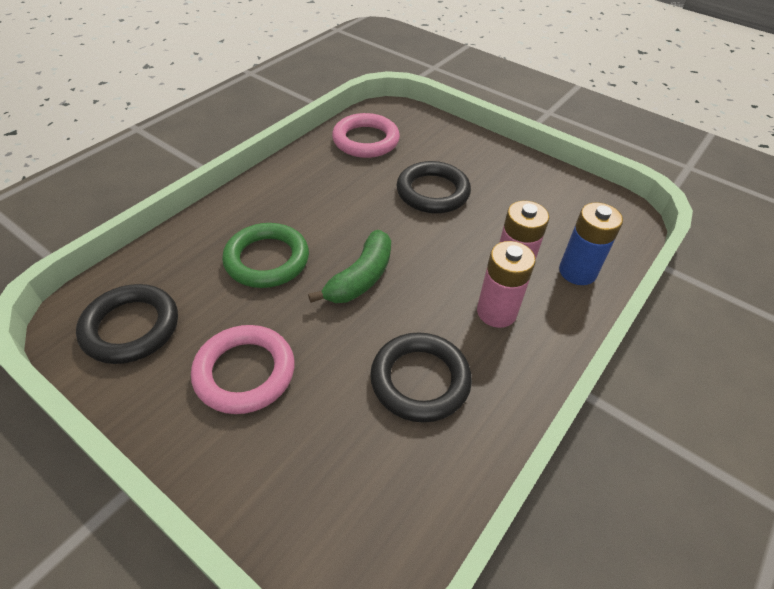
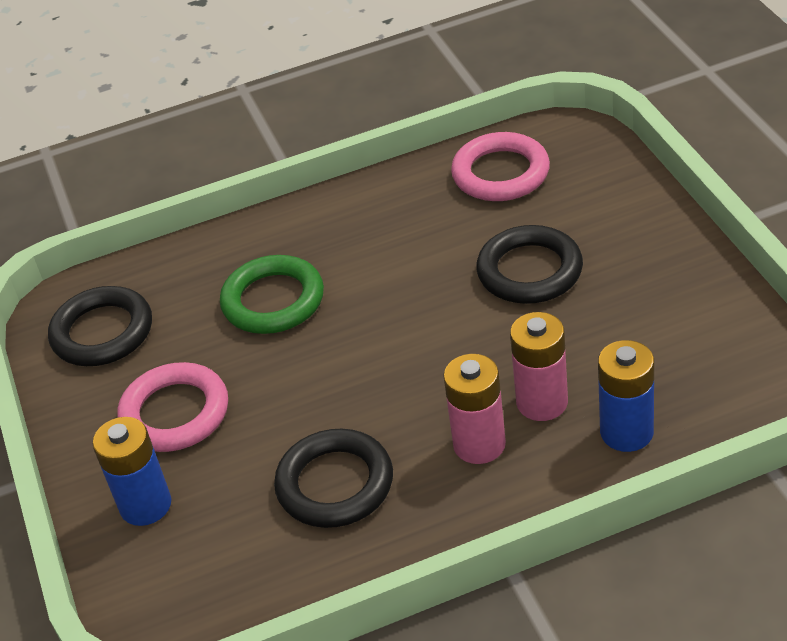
camera: 40 degrees right, 5 degrees down
(273, 464) = (145, 505): none -> blue battery
(360, 278) = (357, 354): green banana -> none

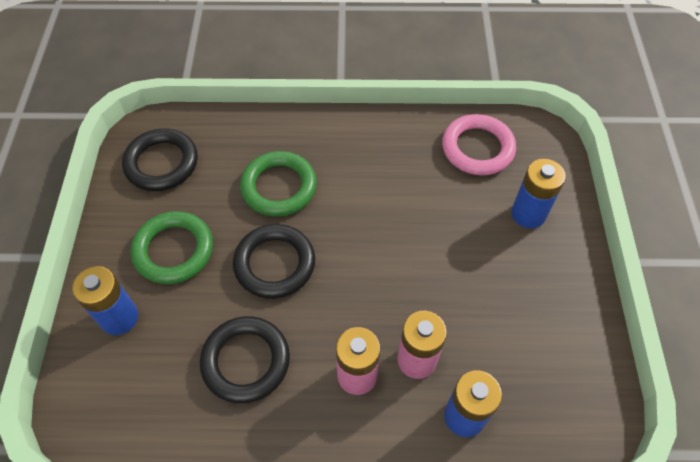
camera: 15 degrees right, 15 degrees up
(175, 413) = (174, 250): pink ring -> green ring
(529, 271) = (460, 241): black ring -> black ring (274, 264)
(596, 216) = (528, 214): none -> blue battery

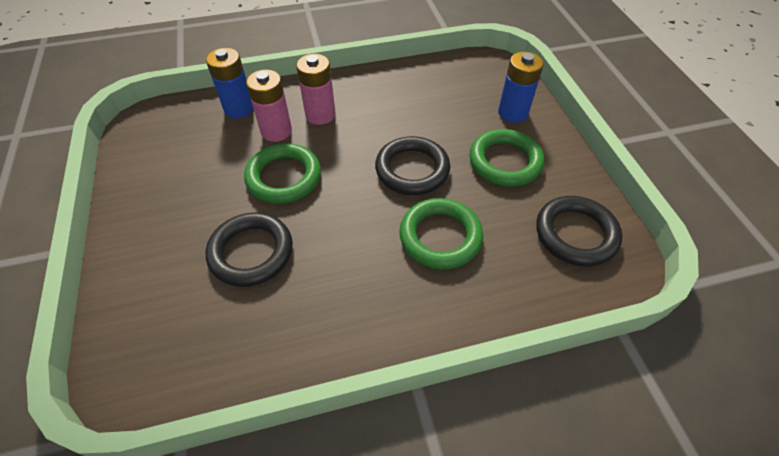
camera: 165 degrees right, 5 degrees down
(246, 361) = (404, 107): black ring -> black ring (251, 252)
(413, 286) = (284, 177): none -> green ring
(477, 148) = (217, 340): pink ring -> none
(528, 214) = (164, 267): blue battery -> none

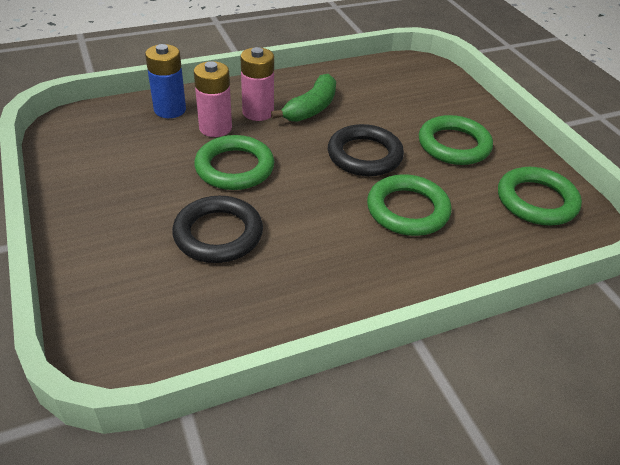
camera: 10 degrees left, 10 degrees down
(372, 112) = (311, 108): none -> green banana
(513, 113) = (450, 104): blue battery -> none
(575, 234) = (536, 201): black ring -> green ring

